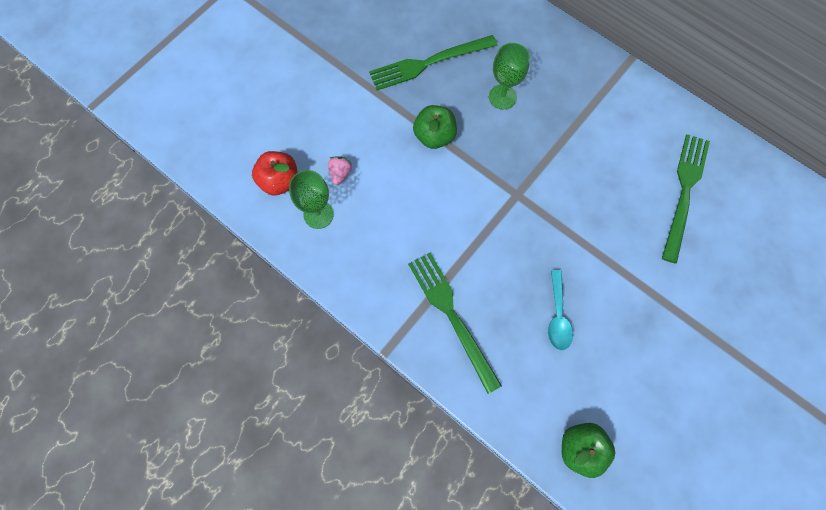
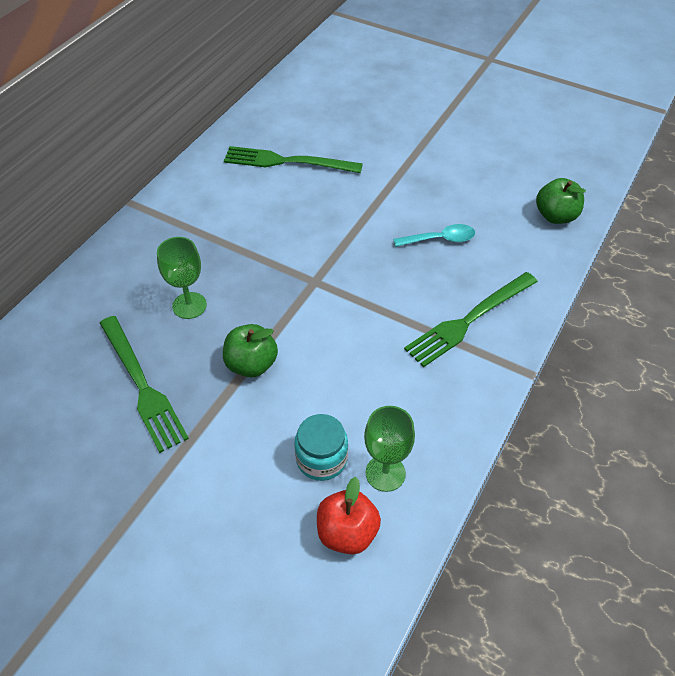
camera: 100 degrees left, 20 degrees down
(340, 173) = (321, 459): pink strawberry -> turquoise jar

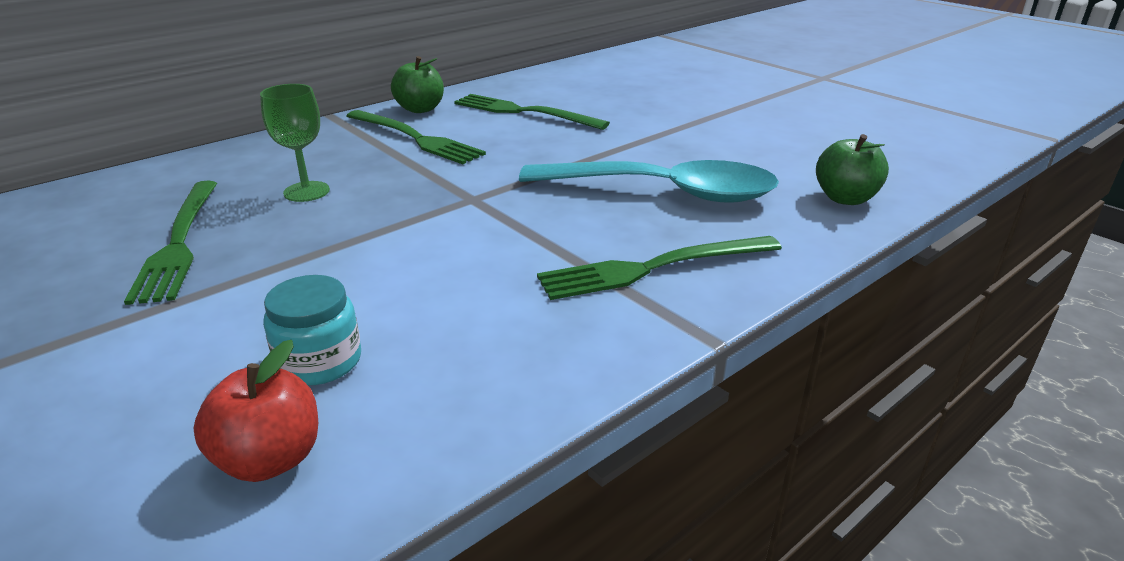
camera: 20 degrees right, 20 degrees down
(224, 218) = (415, 138): none -> green fork
(251, 364) = (324, 251): green apple -> green apple (420, 109)
(385, 473) = (395, 401): green goblet -> none
(440, 239) = (664, 192): turquoise spoon -> turquoise spoon, size x2.21

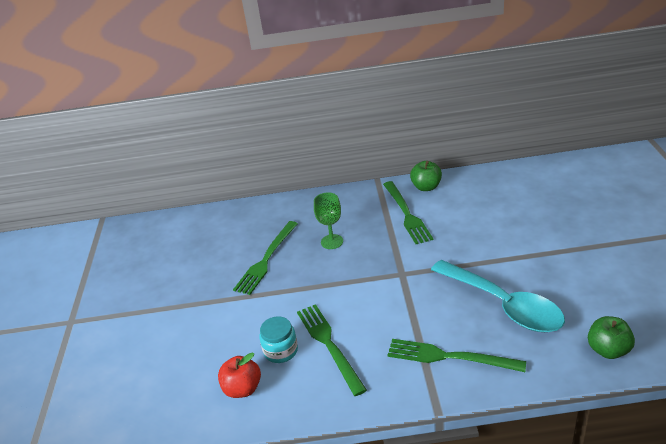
camera: 40 degrees right, 5 degrees up
(524, 112) = (482, 207): green fork -> green fork (329, 345)

